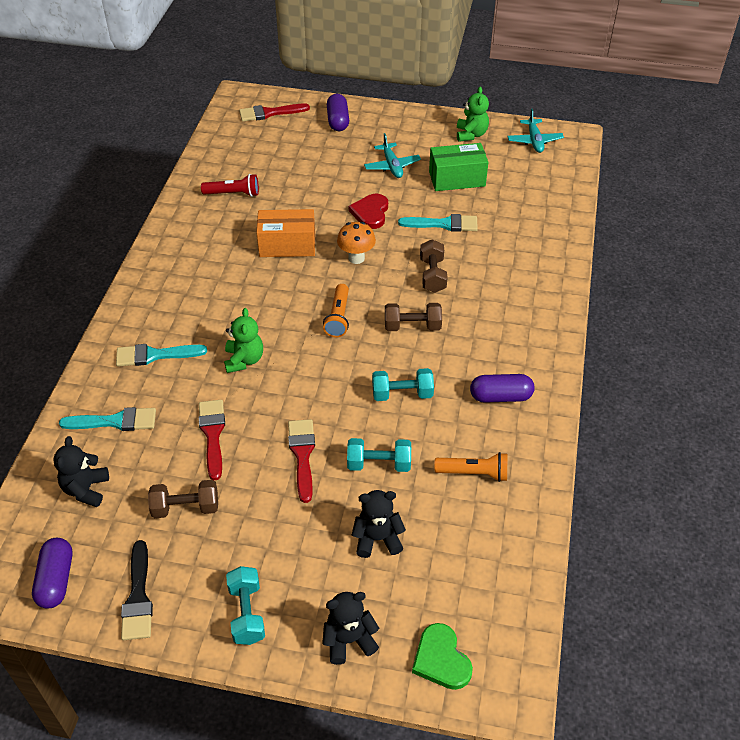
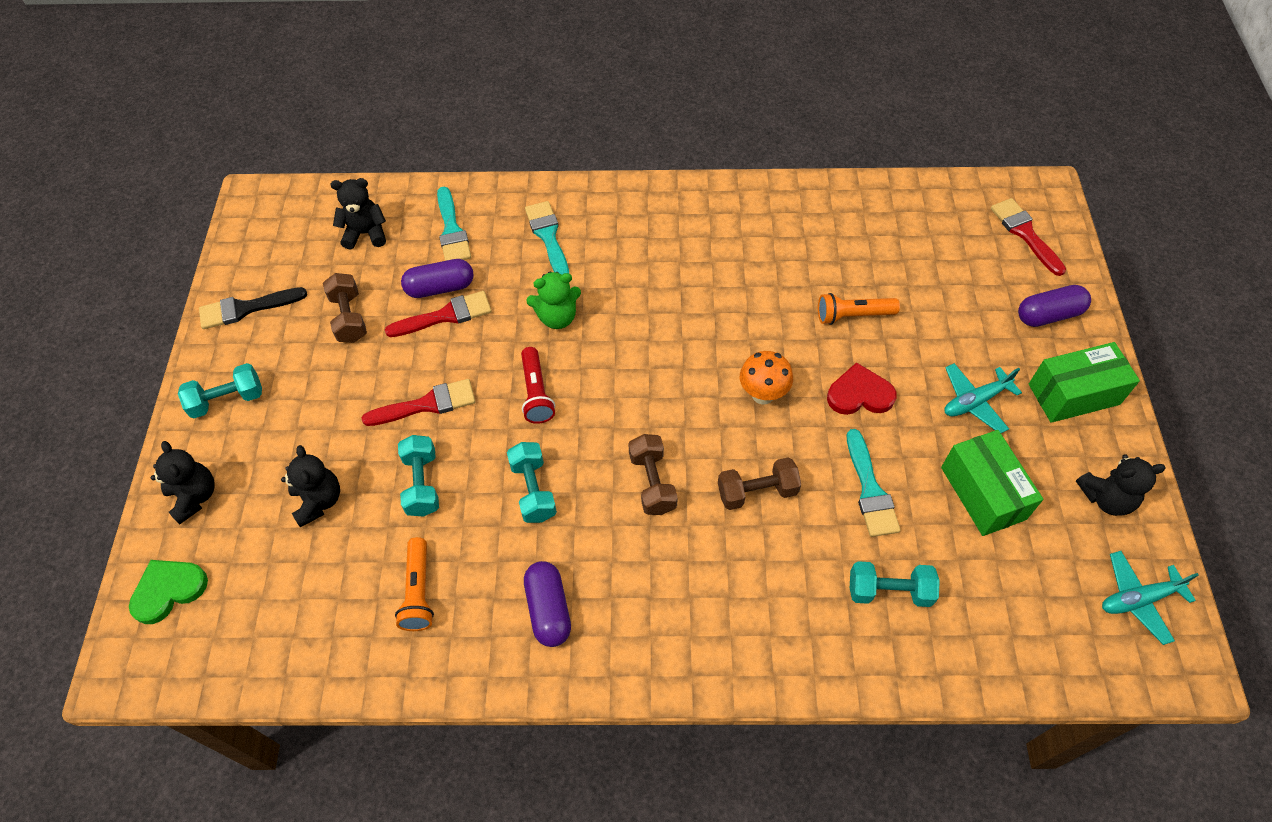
camera: 80 degrees right, 10 degrees up
(56, 580) = (264, 243): purple capsule -> purple capsule (440, 288)
(233, 194) = (839, 236): red flashlight -> red flashlight (536, 393)
(287, 245) = (762, 314): orange box -> none
(338, 317) = (648, 396): orange flashlight -> orange flashlight (853, 315)
(399, 127) = (1074, 394): none -> green box
(471, 134) = (1106, 498): green teddy bear -> black teddy bear
(514, 231) = (889, 591): none -> turquoise dumbbell

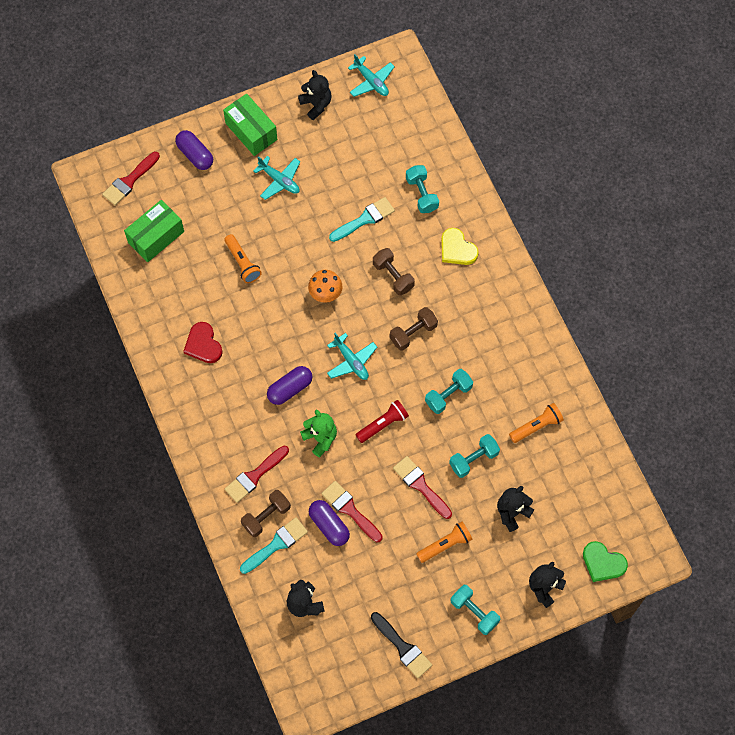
camera: 115 degrees left, 10 degrees up
(332, 401) = (445, 545): none -> orange flashlight
(349, 318) = (379, 572): brown dumbbell -> brown dumbbell (266, 516)
(548, 236) = (254, 476): turquoise brush -> red brush
(548, 609) = (513, 354): purple capsule -> purple capsule (290, 389)
(647, 389) = (351, 361): none -> turquoise plane
(767, 604) = (457, 249): none -> yellow heart
(859, 394) = (301, 242): red heart -> red heart (203, 344)
(982, 493) = (340, 163): green box -> green box (156, 237)

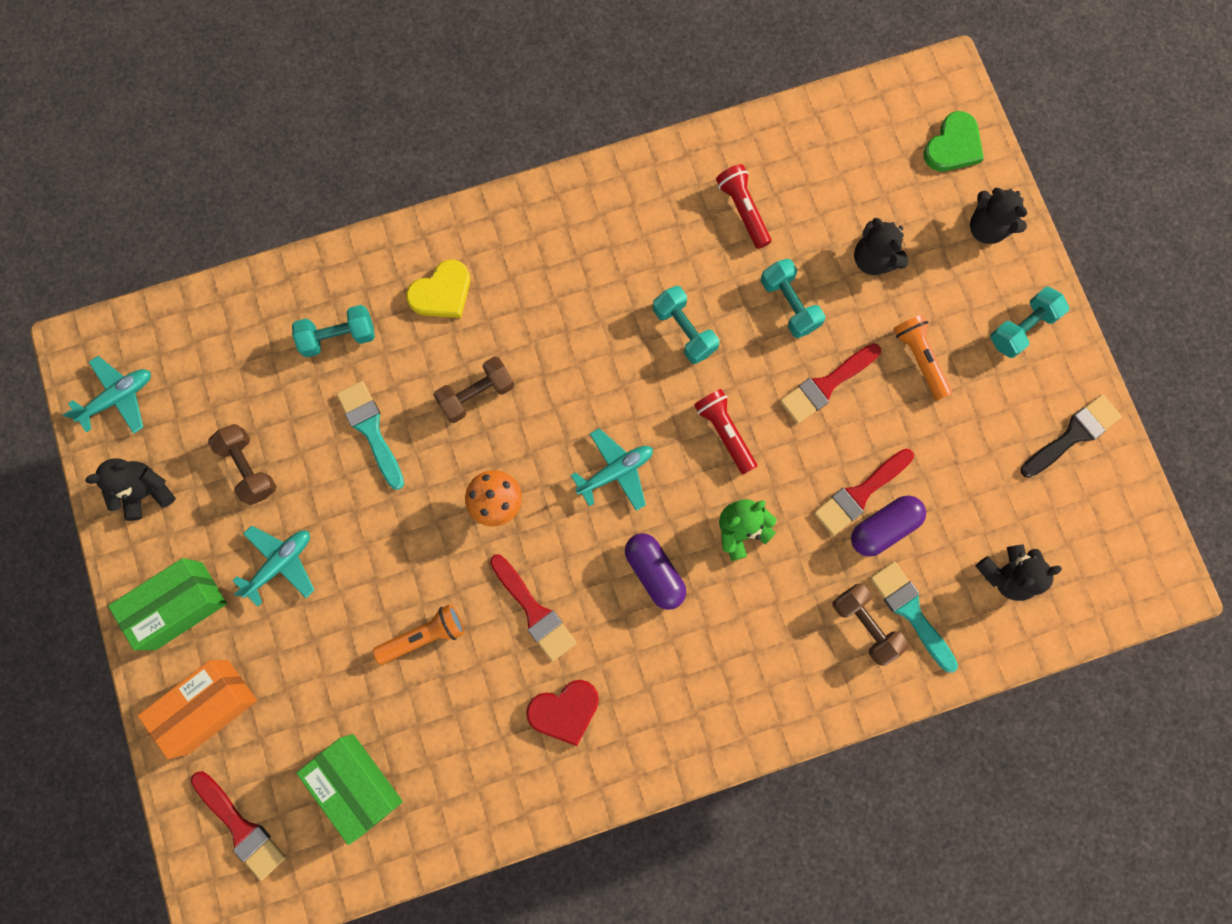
camera: 85 degrees left, 10 degrees up
(195, 155) = (208, 706): purple capsule -> orange box
(254, 476) = (797, 639): red brush -> red brush (534, 611)
(413, 333) = (577, 373): brown dumbbell -> brown dumbbell (249, 468)
(536, 426) = (743, 210): orange flashlight -> red flashlight

